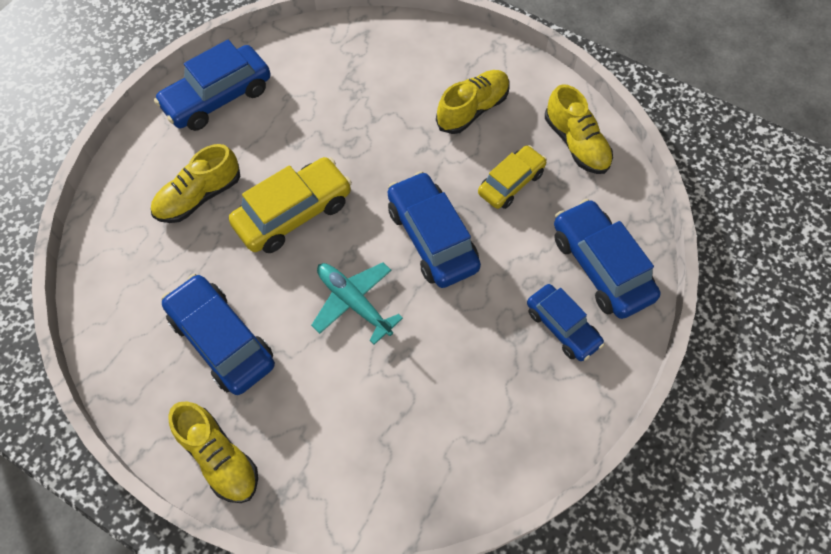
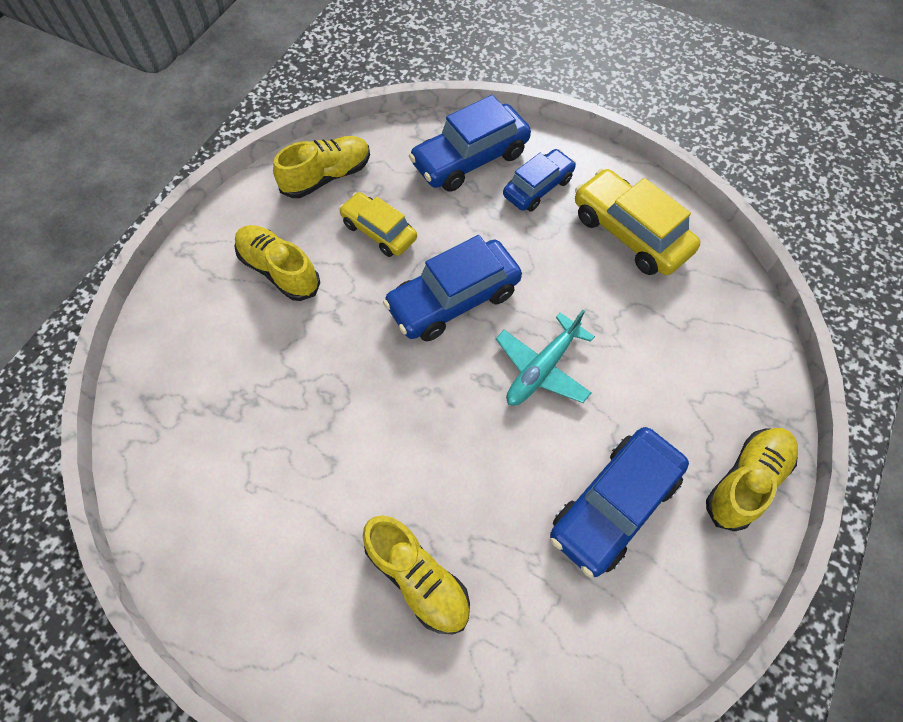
camera: 95 degrees left, 0 degrees up
(218, 98) = (247, 586): blue car -> none
(293, 213) = (434, 450): yellow car -> yellow car (630, 233)

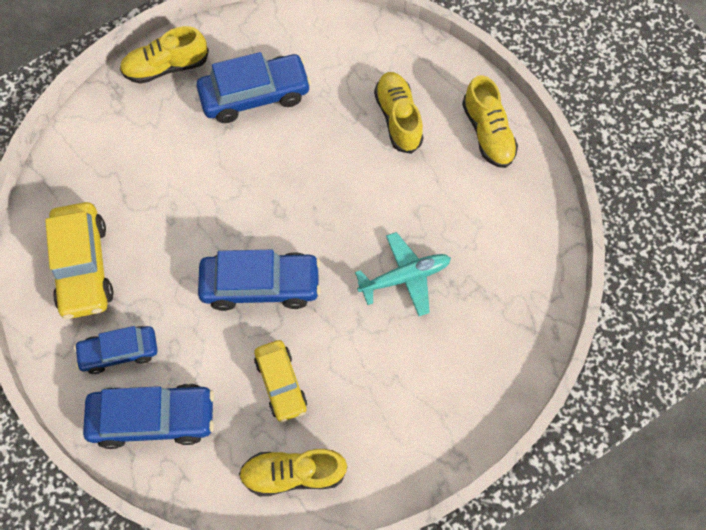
camera: 150 degrees left, 5 degrees up
(279, 270) = (384, 390): yellow shoe -> yellow shoe (487, 133)
(542, 369) = (235, 198): turquoise plane -> turquoise plane (405, 277)

